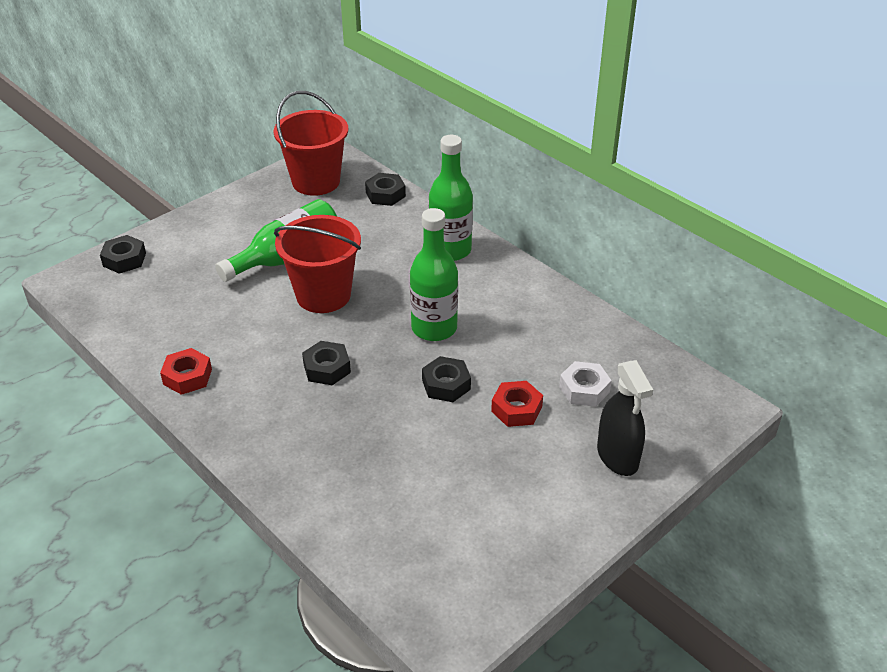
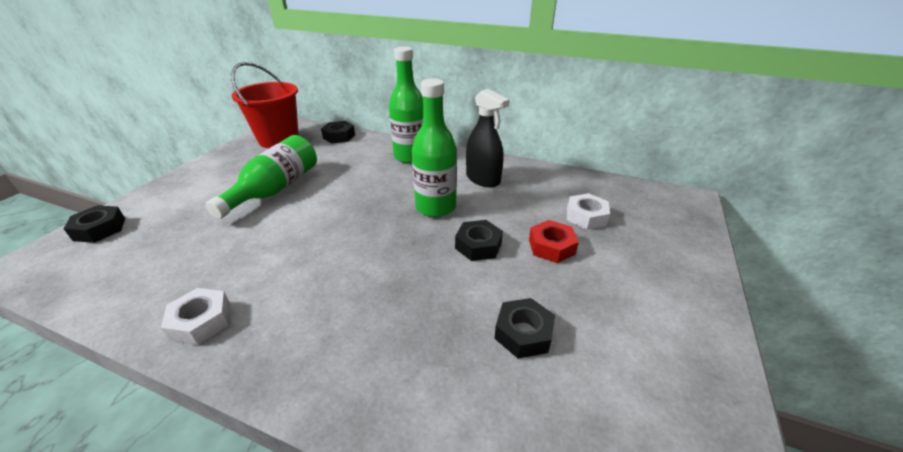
camera: 25 degrees left, 5 degrees down
(187, 376) = (201, 321): red nut -> white nut
(323, 295) = (323, 208): red bucket -> none
(327, 368) = (359, 265): black nut -> black nut (523, 333)
(617, 456) = (661, 257): black spray bottle -> black spray bottle (483, 179)

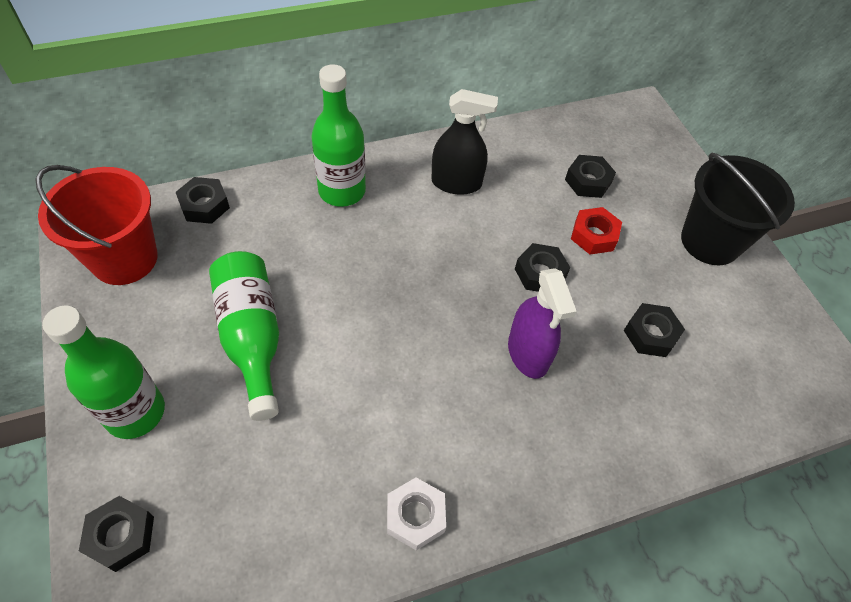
camera: 45 degrees left, 20 degrees up
(405, 283) = (528, 353): none -> purple spray bottle
(435, 207) = (455, 251): green bottle -> green bottle (135, 412)
(586, 216) = (588, 181): white nut -> black nut
(670, 304) = (710, 241): none -> black bucket

